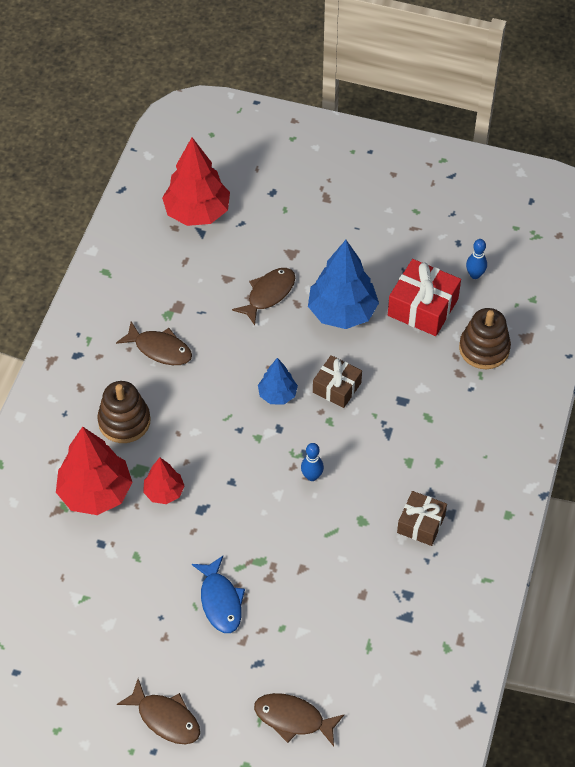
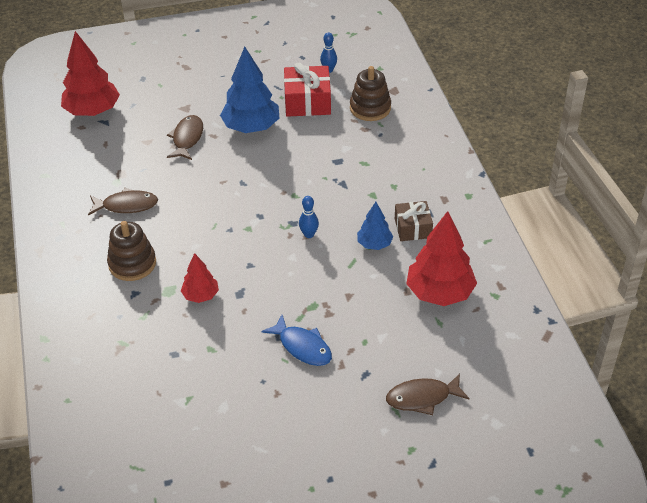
camera: 30 degrees left, 10 degrees down
(95, 493) = (143, 321): red tree -> red tree (439, 293)
(165, 718) = (321, 450): brown fish -> none
(277, 394) = (242, 195): blue tree -> blue tree (374, 244)
(337, 387) = (283, 173): brown gift -> none

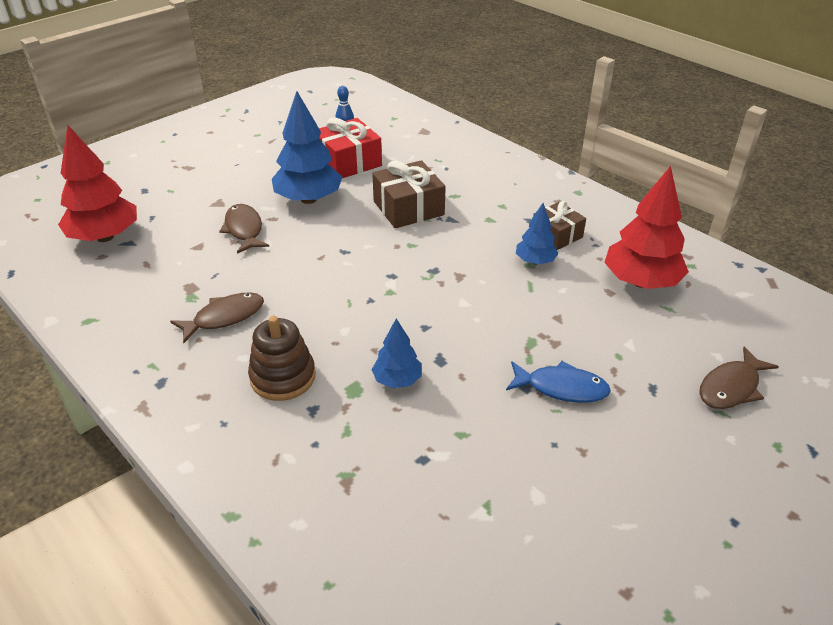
camera: 30 degrees left, 5 degrees down
(200, 295) = (397, 380): red tree -> blue tree
(309, 234) = (461, 275): blue bowling pin -> none
(319, 162) = (408, 208): none -> brown gift
(370, 108) = (416, 150): brown stacking toy -> none

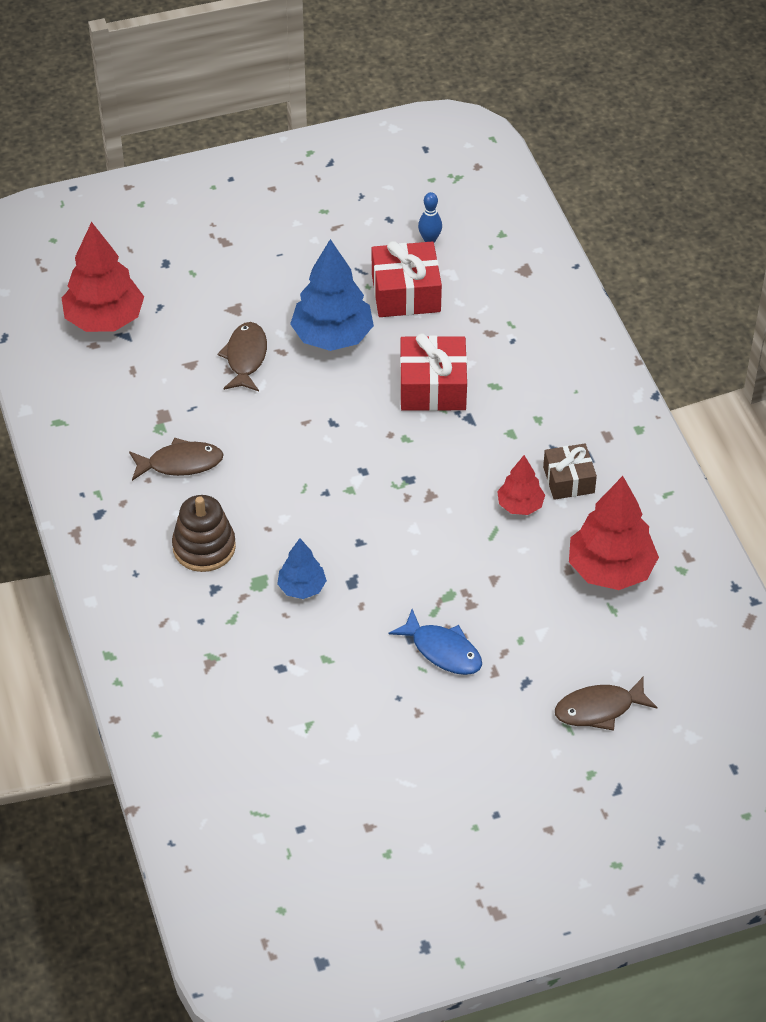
camera: 25 degrees right, 10 degrees up
(408, 208) = (432, 387): brown gift -> red gift
(535, 261) = (520, 505): blue tree -> red tree

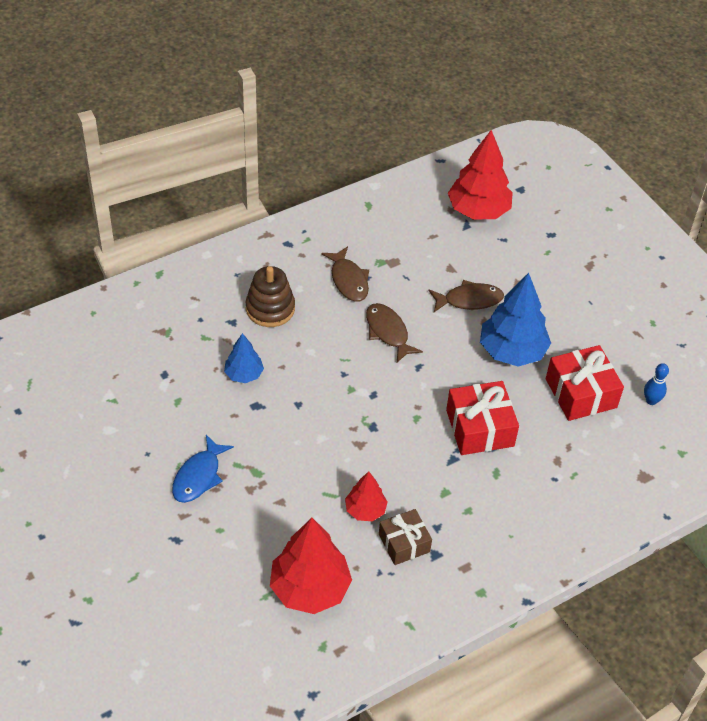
camera: 75 degrees right, 0 degrees up
(599, 709) = (156, 598): brown fish -> brown fish (388, 332)

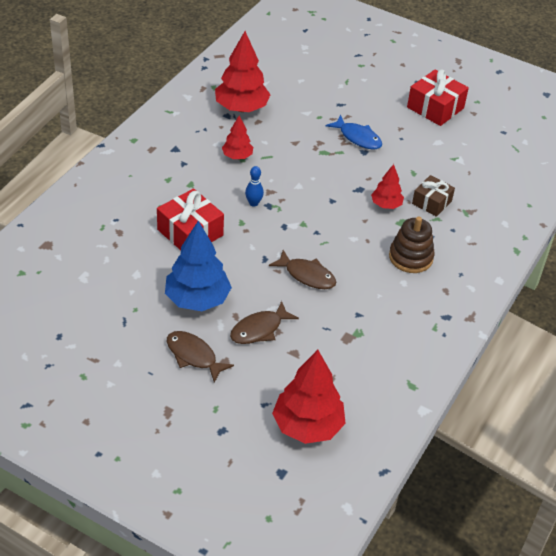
camera: 150 degrees right, 5 degrees down
(199, 476) = (358, 138): blue fish -> blue fish turned 135 degrees clockwise
(244, 374) = (386, 205): blue tree -> red tree
(348, 280) = (371, 305): brown fish -> brown fish (194, 356)
(404, 543) = (199, 148): brown gift -> brown gift (431, 202)
(581, 393) = (123, 287): red gift -> red gift (435, 108)
(651, 400) = (60, 304): blue bowling pin -> blue bowling pin (253, 203)

